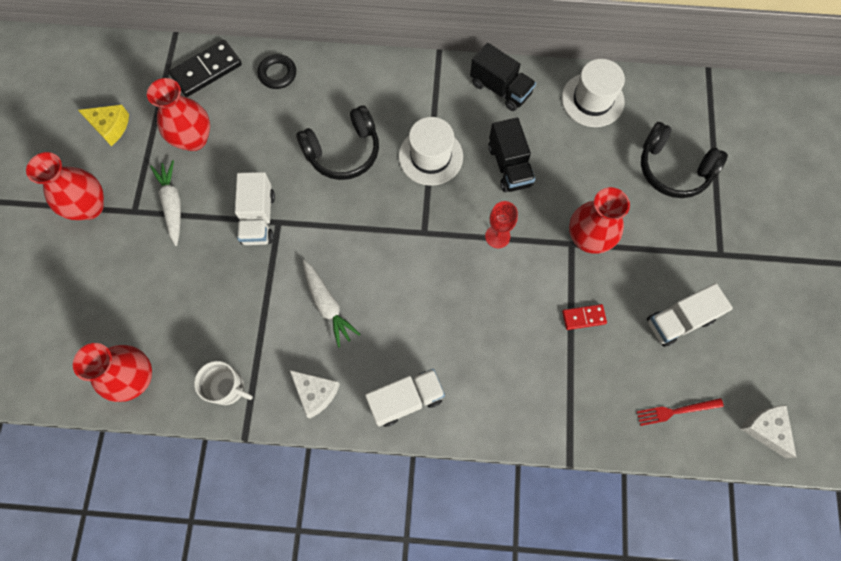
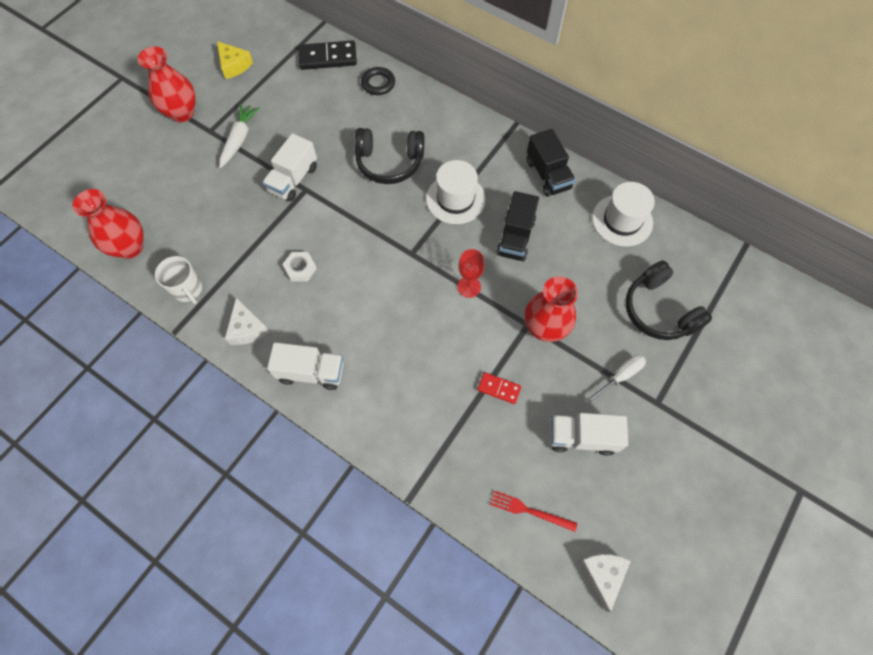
camera: 30 degrees right, 5 degrees down
(194, 139) = (286, 101): red vase -> none
(327, 305) = (300, 269): white carrot -> white nut
(677, 248) = (619, 377): none -> white screwdriver

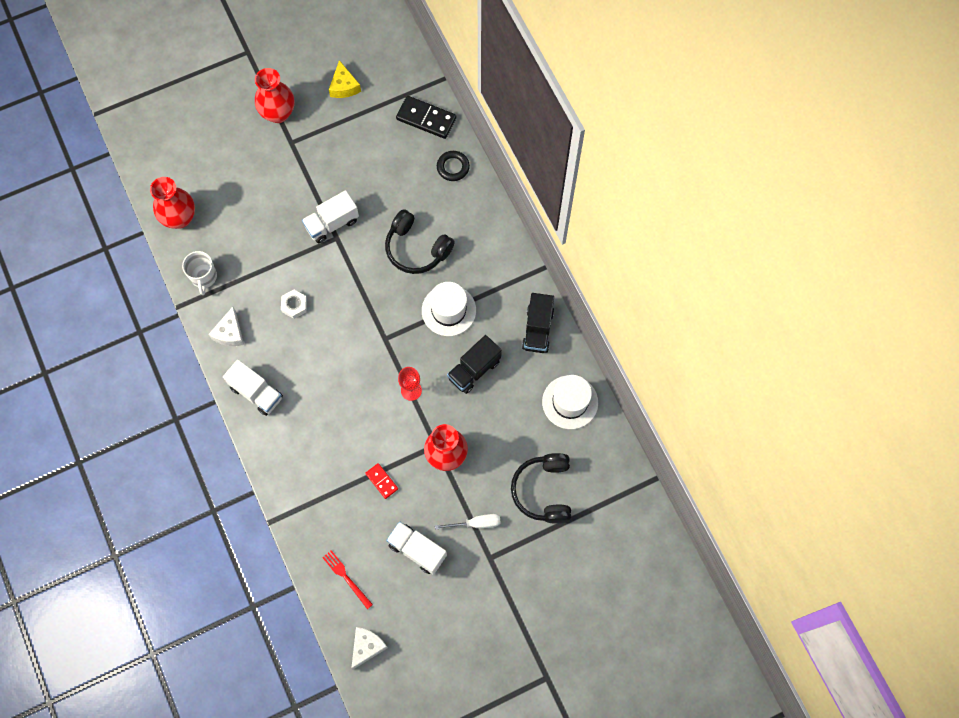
camera: 30 degrees right, 5 degrees up
(239, 139) = (310, 163): white carrot -> none

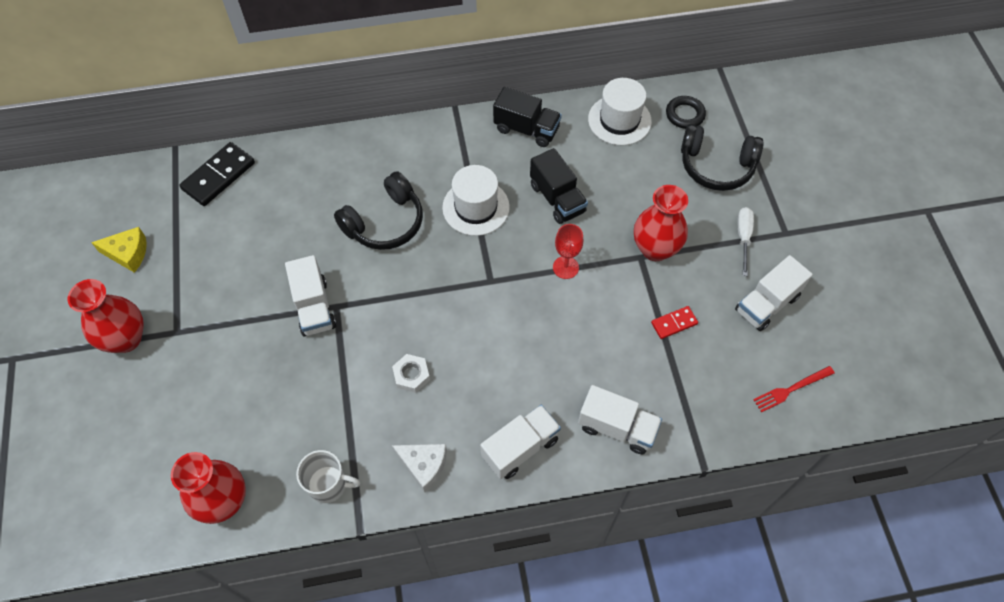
camera: 75 degrees left, 10 degrees down
(286, 455) = (617, 427): none -> white truck
(367, 647) = (881, 384): white cheese -> none
(453, 167) = (295, 163): black ring -> black ring (685, 115)

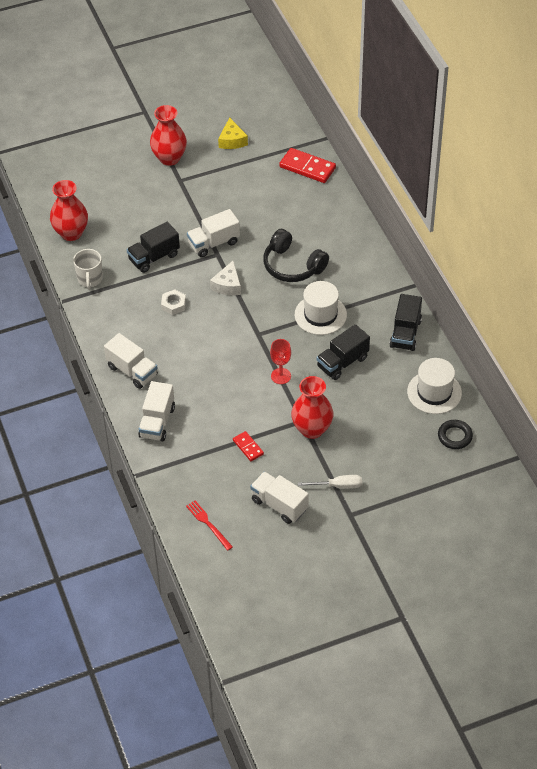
camera: 80 degrees right, 10 degrees down
(218, 176) = (307, 167): black domino -> red domino
(314, 388) = (154, 257): none -> black truck
(423, 465) = (111, 323): white cheese -> white cheese (227, 285)
(716, 166) = (405, 462): black headphones -> none

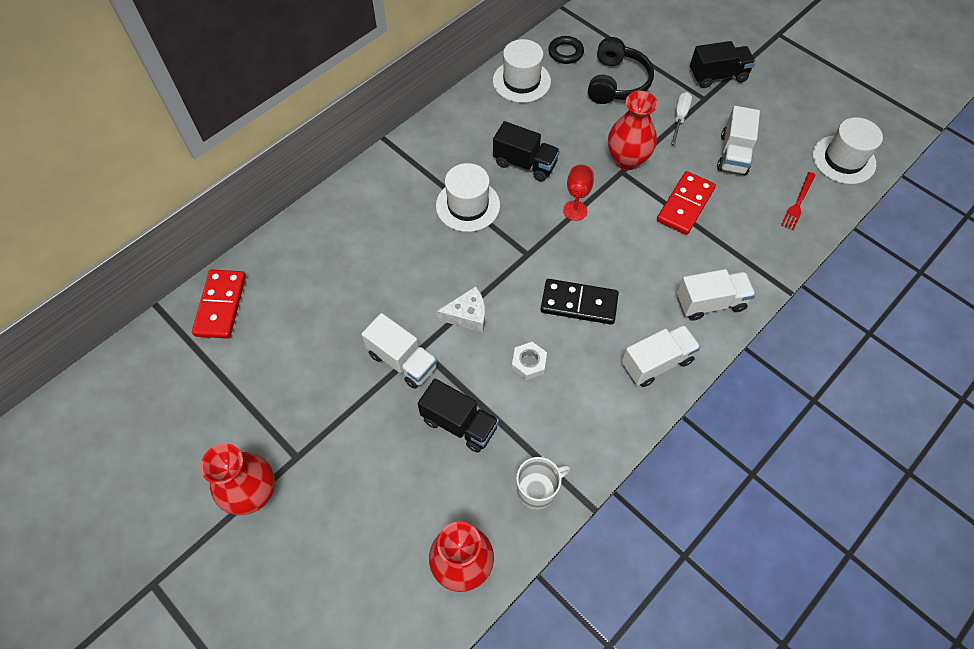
camera: 115 degrees left, 10 degrees up
(132, 371) = (656, 362): white truck -> white truck turned 45 degrees clockwise
(201, 347) = (579, 303): none -> black domino
(231, 582) = (843, 159): none -> white hat
(232, 140) = (190, 420): yellow cheese -> none
(248, 447) = (685, 205): red domino -> red domino, size x1.80
(292, 266) = (404, 259): black headphones -> black headphones (617, 83)
(338, 486) = (679, 117): white screwdriver -> white screwdriver turned 45 degrees clockwise
(405, 333) = (456, 125): black truck -> black truck (717, 76)

